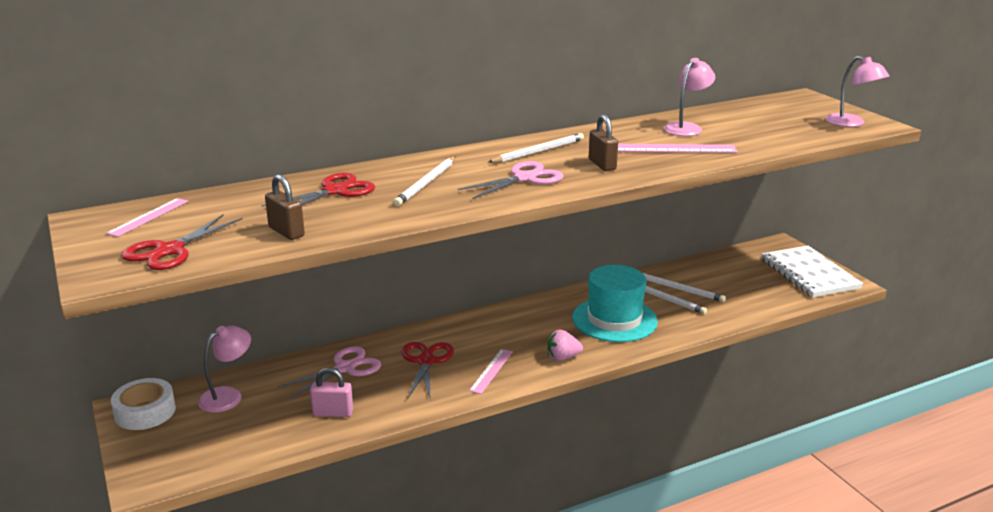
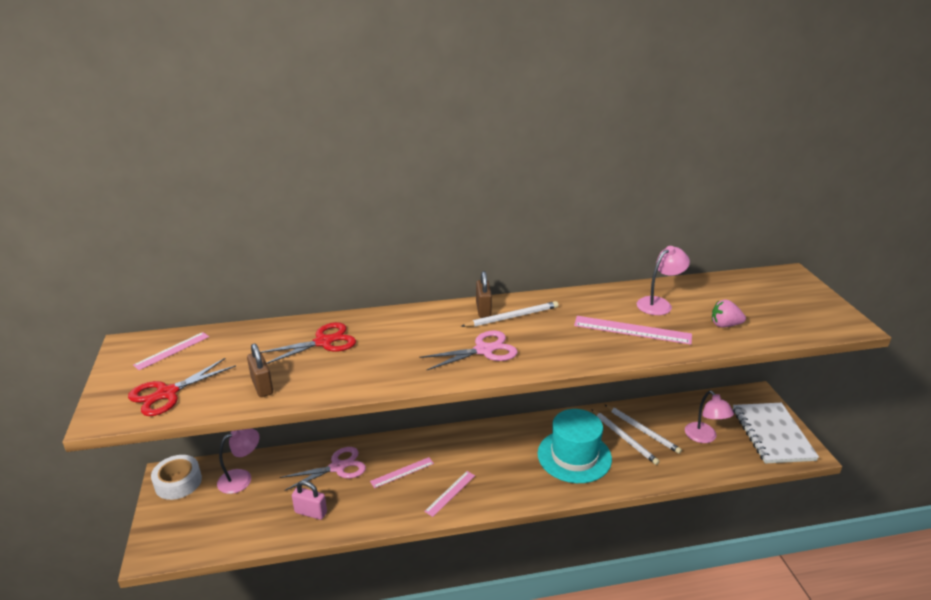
camera: 15 degrees right, 5 degrees up
(426, 183) = (399, 344): white pencil -> none
(426, 361) = (402, 472): red scissors -> pink ruler
(562, 357) = (514, 490): pink strawberry -> pink strawberry (725, 325)
(602, 164) = (559, 342): brown padlock -> brown padlock (483, 310)
(851, 123) = (822, 319): pink lamp -> pink lamp (704, 437)

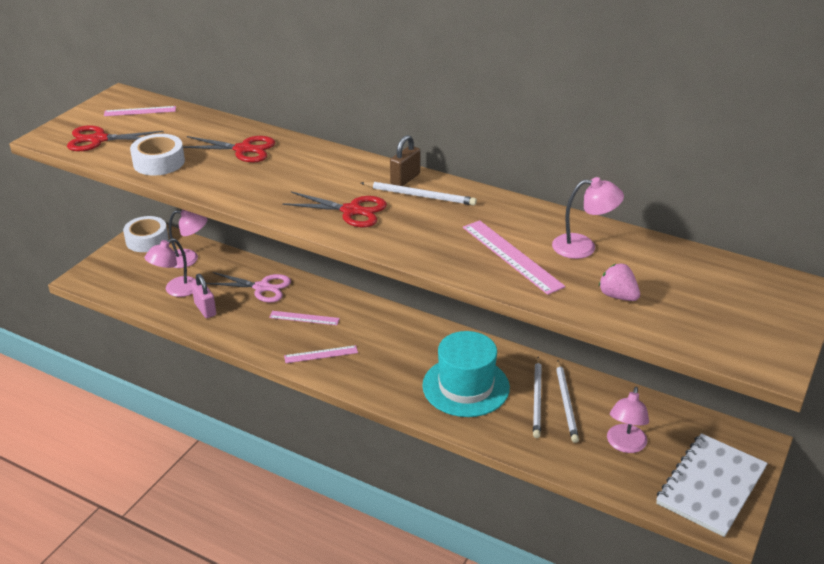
camera: 40 degrees right, 5 degrees up
(262, 386) = (159, 162): brown padlock -> white tape
(263, 511) = (176, 290): none -> pink lamp
(484, 350) = (351, 211): pink scissors -> red scissors

